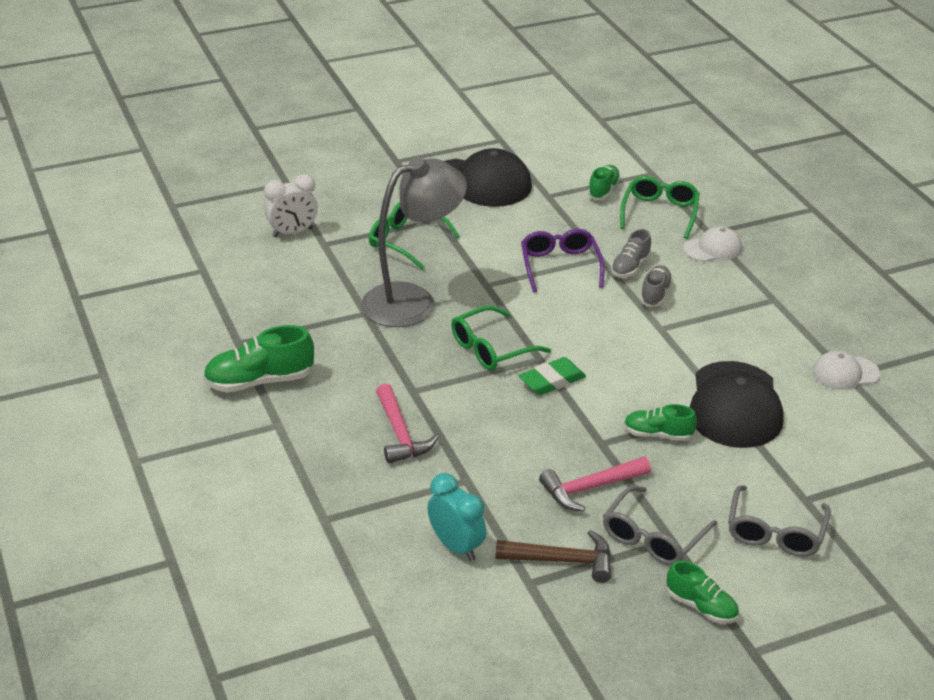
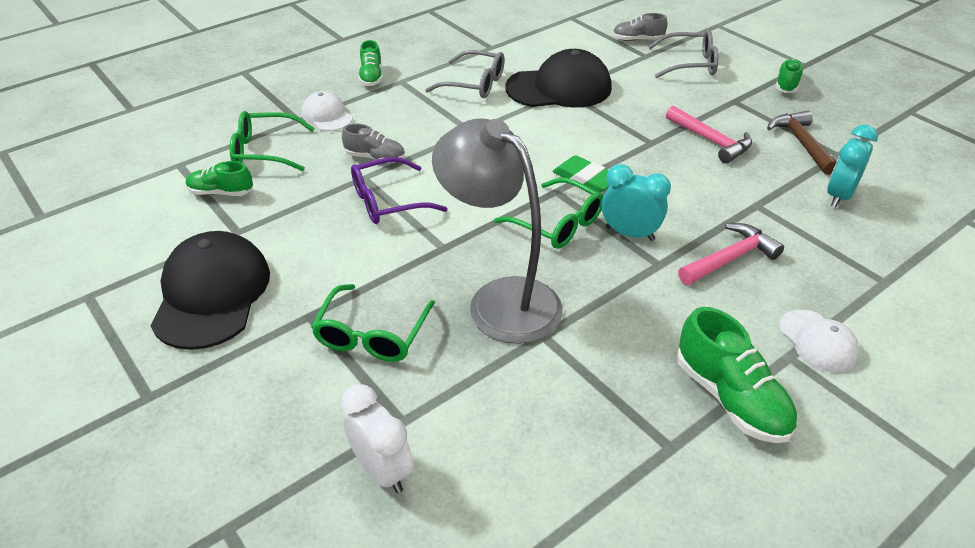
camera: 105 degrees left, 5 degrees up
(460, 385) = (629, 233): none -> turquoise clock
(653, 537) = (739, 108): grey glasses -> grey glasses (475, 84)
(655, 294) = (417, 139): grey shoe -> grey shoe (637, 40)
(658, 434) = (620, 118): green shoe -> green shoe (371, 77)
(845, 373) = (489, 48): white cap -> white cap (818, 341)

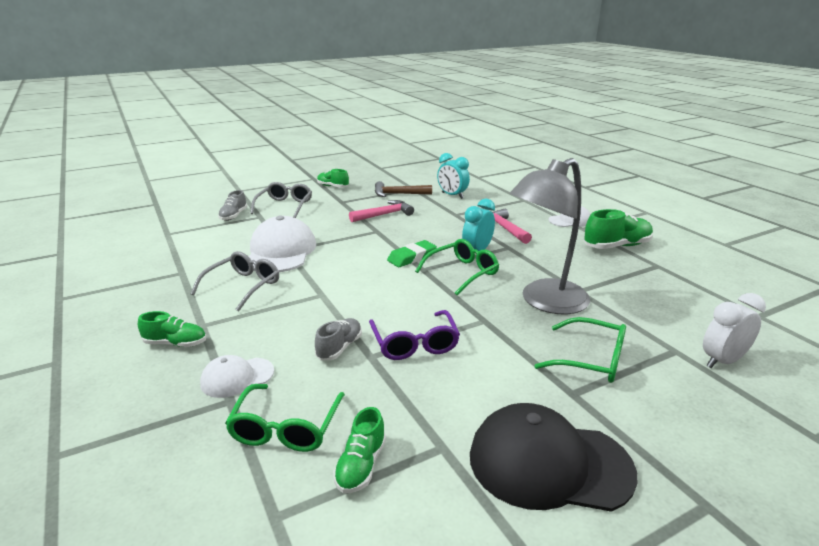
camera: 80 degrees left, 15 degrees down
(559, 88) = (281, 251): black cap -> white cap

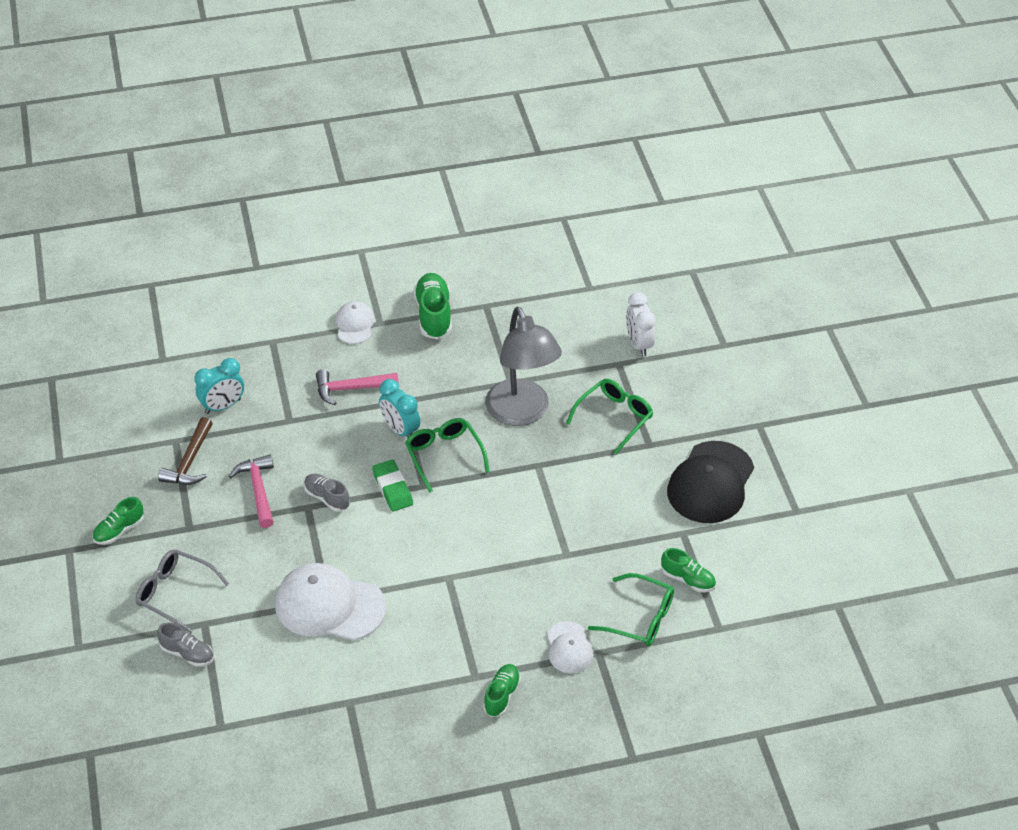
camera: 75 degrees left, 20 degrees up
(243, 286) = (405, 643): grey glasses -> none
(339, 348) = (547, 574): grey shoe -> grey shoe (327, 498)
(414, 344) = (558, 521): purple glasses -> none

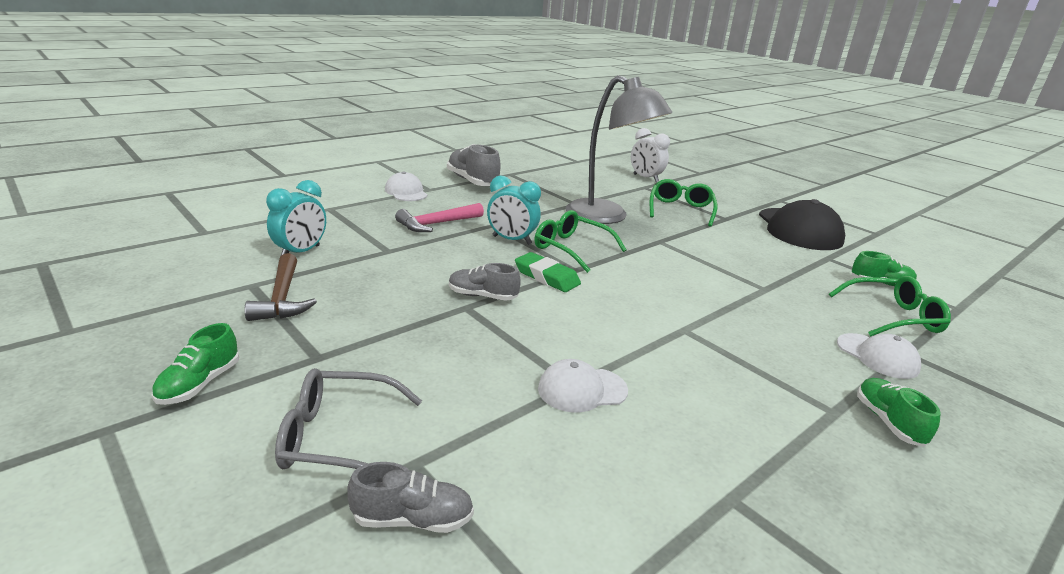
camera: 30 degrees left, 20 degrees down
(258, 490) = (392, 305): pink hammer -> none
(329, 606) = (582, 389): white cap -> white cap, size x0.54
(433, 315) = (472, 181): green shoe -> grey shoe

